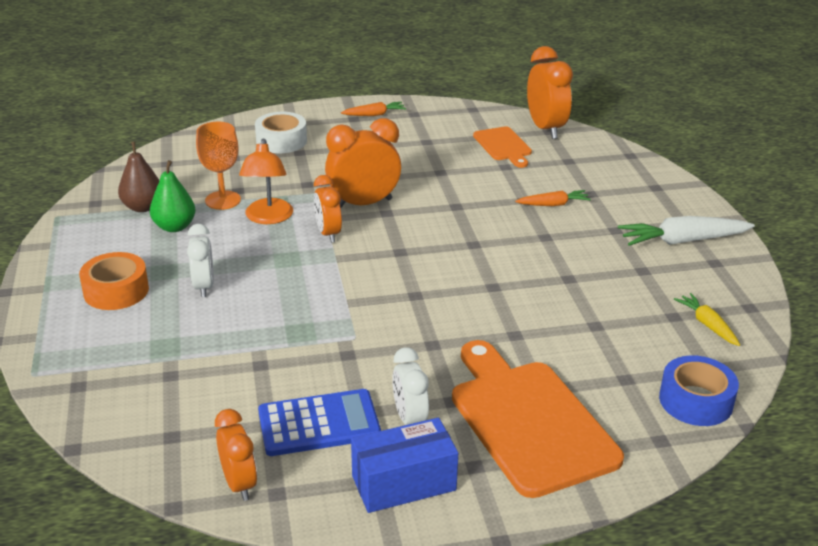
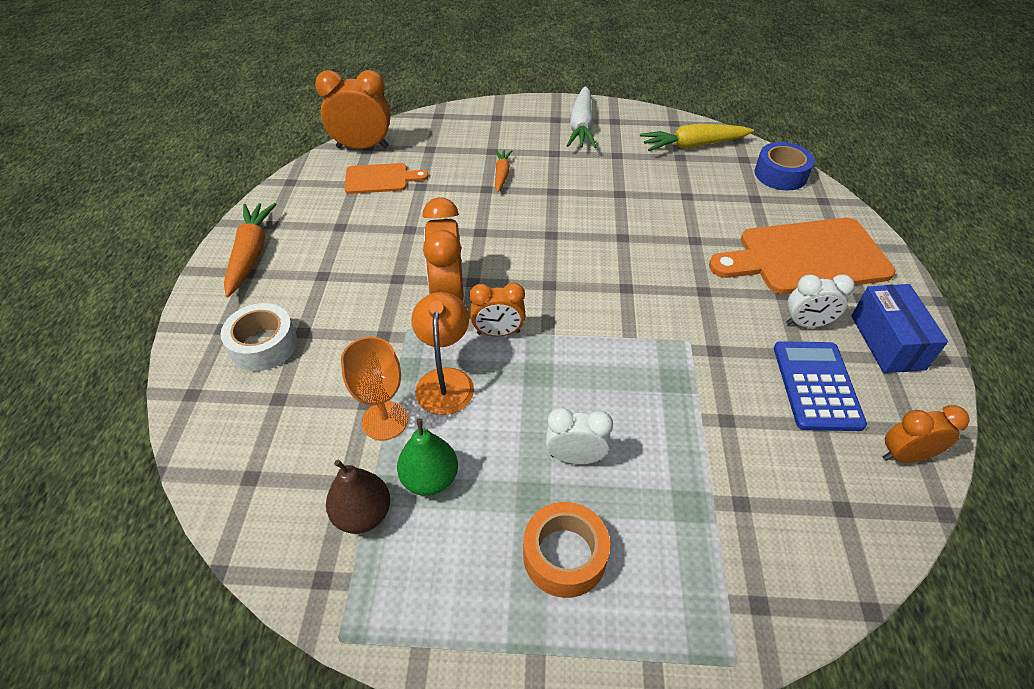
camera: 75 degrees left, 15 degrees up
(268, 218) = (445, 380): orange lamp -> orange lamp turned 105 degrees counterclockwise
(374, 114) = (251, 254): orange carrot -> orange carrot, size x1.73
(707, 325) = (693, 146): yellow carrot -> yellow carrot, size x1.73

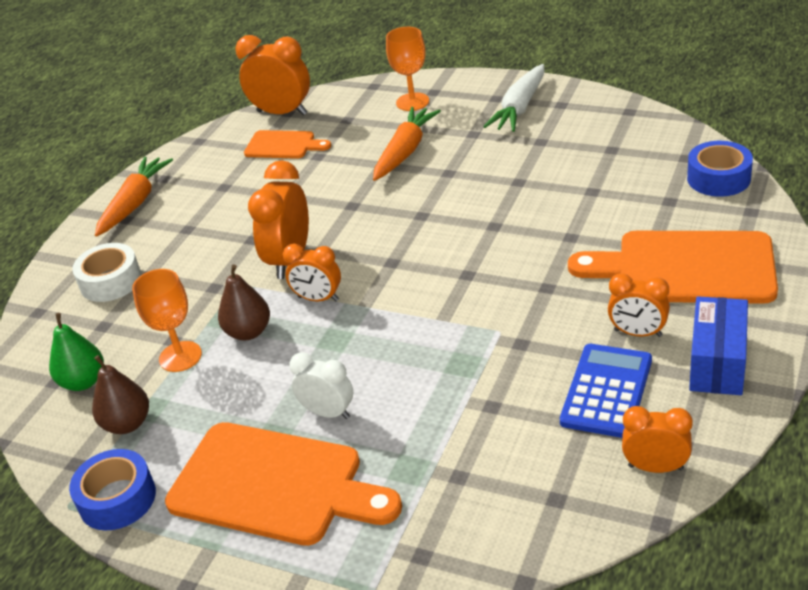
camera: 25 degrees right, 10 degrees down
(396, 615) = (117, 499): none -> blue tape
(430, 479) = (194, 407): green pear -> green pear (83, 382)
(445, 380) = (248, 332): orange lamp -> brown pear
(483, 128) = (412, 102): none -> orange goblet
(502, 174) = (405, 151): orange carrot -> orange carrot, size x1.73
(564, 555) = (274, 485): orange tape -> orange cutting board
(693, 146) = (634, 138): yellow carrot -> none
(806, 324) = (638, 333): white clock -> orange clock

